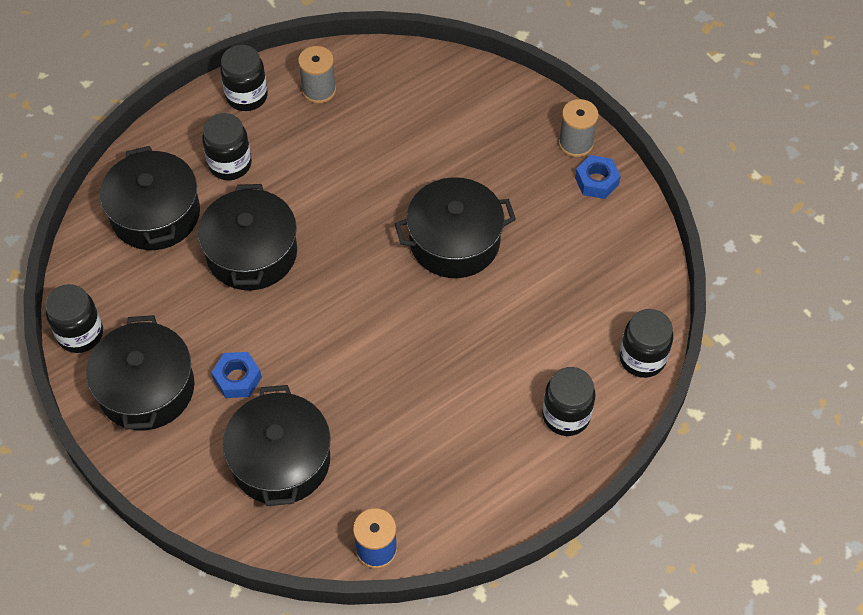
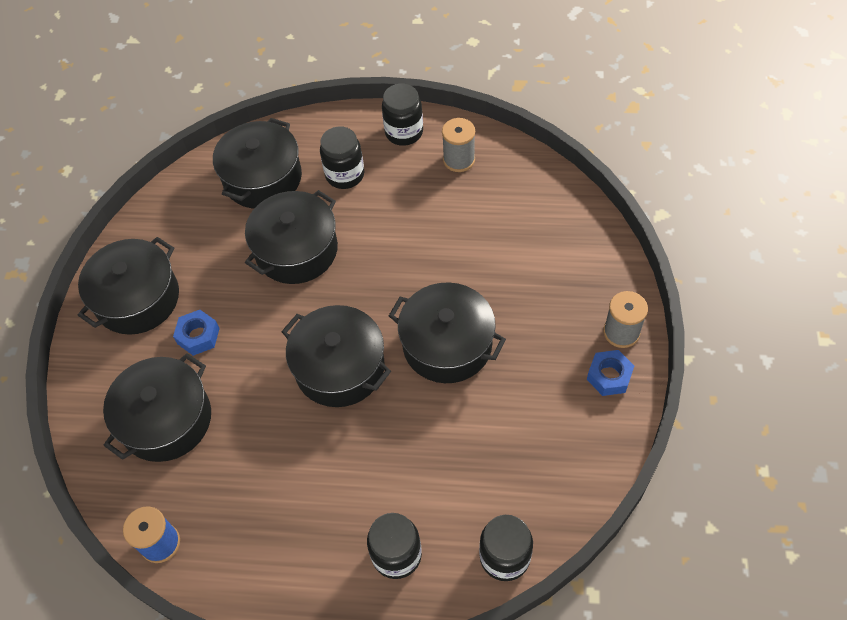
camera: 45 degrees right, 0 degrees up
(80, 334) = (137, 230): black jar -> none
(386, 318) = (340, 367): none -> black pot

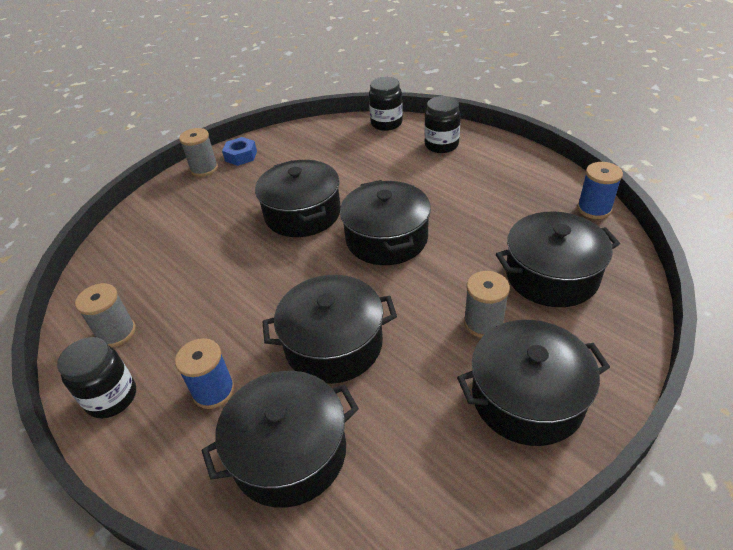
camera: 140 degrees left, 15 degrees down
(198, 336) = (483, 323): blue nut -> grey spool
(345, 175) = (213, 391): black jar -> blue spool

